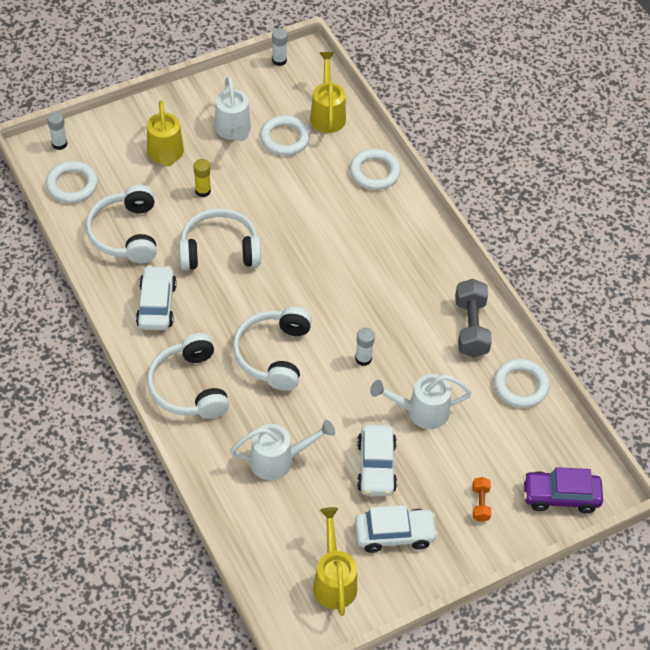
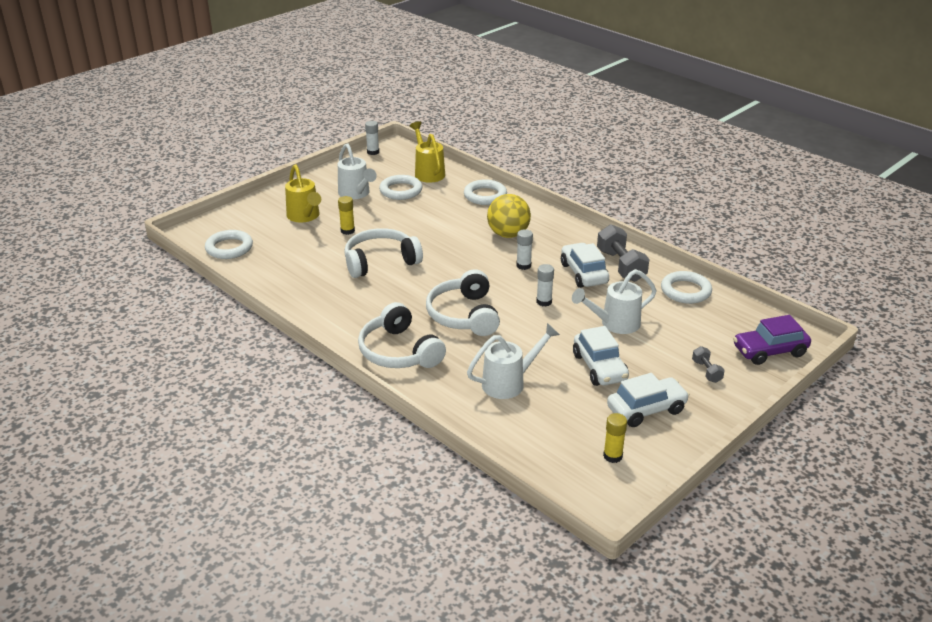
camera: 15 degrees left, 20 degrees down
(59, 144) = (207, 227): white glue stick -> white glue stick (523, 265)
(126, 233) = (292, 267): white headphones -> none
(156, 305) = (341, 305): white car -> white car (584, 273)
(334, 580) = (612, 456): yellow watering can -> yellow glue stick
(372, 244) = (508, 234): none -> yellow ball
(480, 504) = (706, 371): orange dumbbell -> grey dumbbell

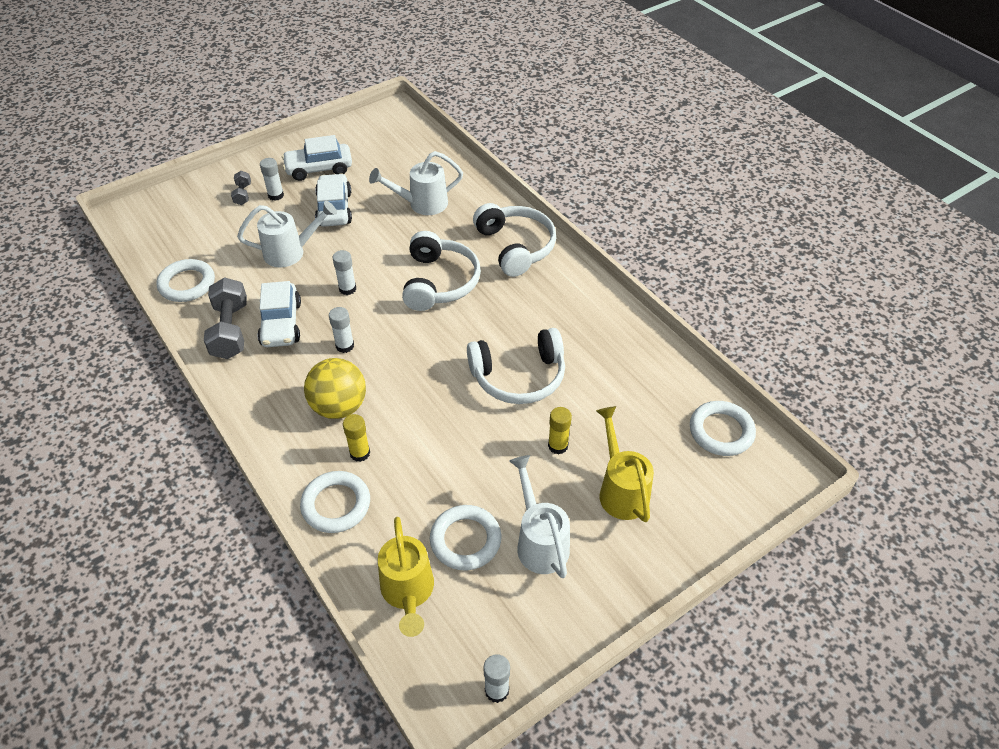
camera: 170 degrees left, 15 degrees up
(612, 456) = (368, 139): yellow glue stick -> yellow glue stick (360, 453)
(671, 374) = (276, 195): none -> white glue stick
(769, 351) = (169, 206): purple car -> none

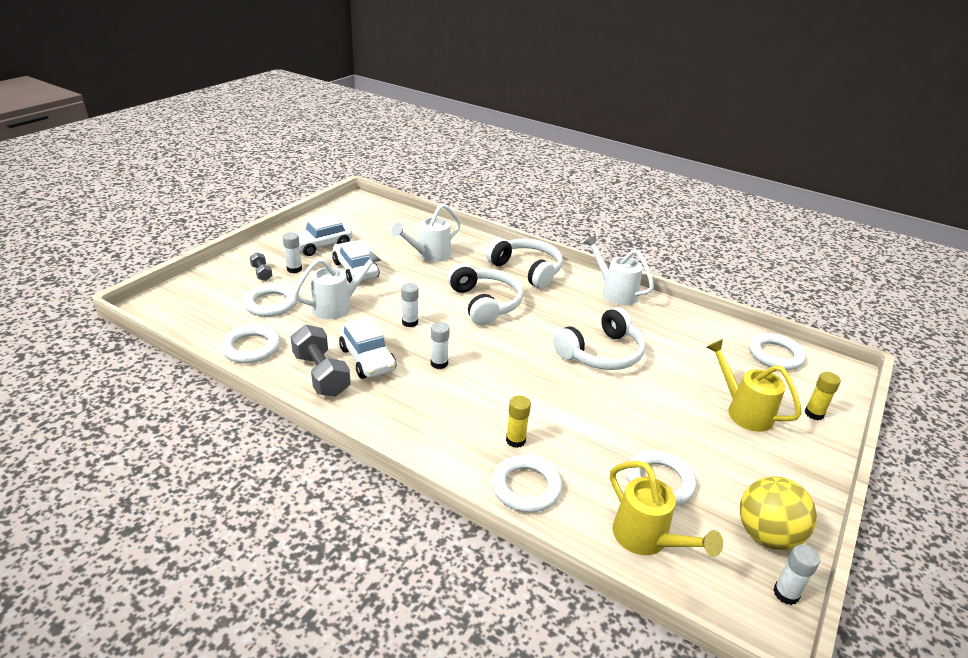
camera: 25 degrees left, 15 degrees down
(231, 235) = (271, 304): none -> white ring
(339, 407) = (469, 409): yellow ball -> yellow ball (766, 535)
(540, 541) = (717, 465): white watering can -> white watering can (615, 292)
(558, 446) = (671, 393): yellow glue stick -> yellow glue stick (814, 414)

